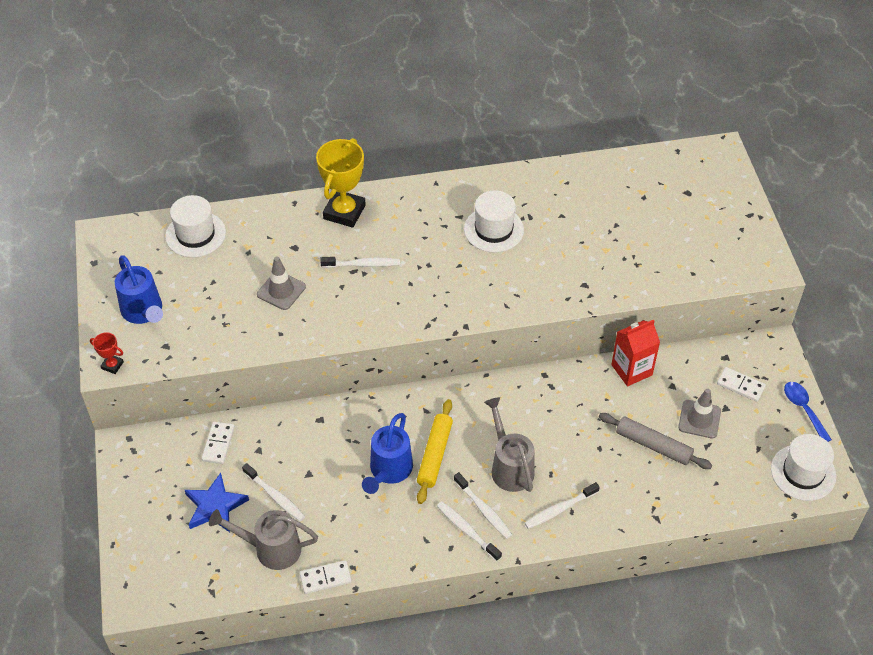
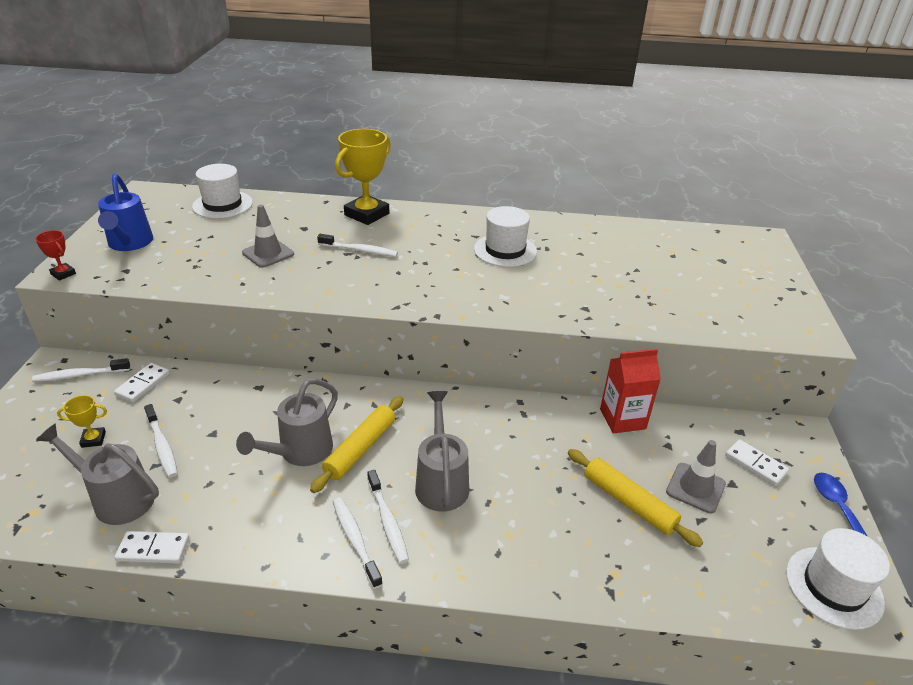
camera: 15 degrees right, 15 degrees down
(215, 506) = (93, 439): blue star -> yellow trophy
(388, 471) = (299, 452): blue watering can -> grey watering can
(560, 509) = (483, 546): white toothbrush -> white toothbrush (80, 375)
(653, 445) = (629, 502): grey rolling pin -> yellow rolling pin

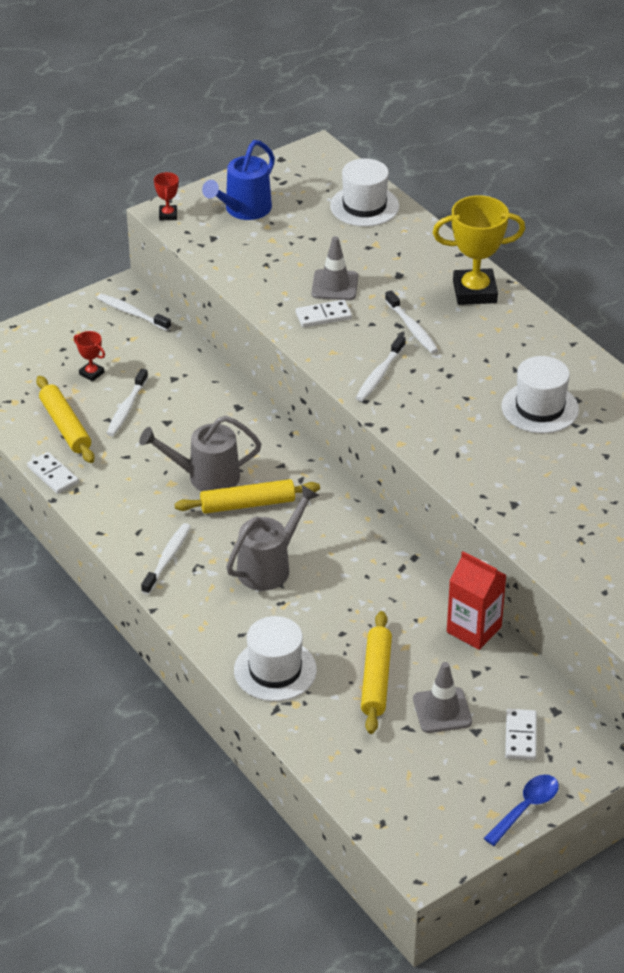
camera: 50 degrees right, 5 degrees up
(93, 439) = (91, 373): yellow trophy -> red trophy
(116, 498) = (65, 426): grey watering can -> yellow rolling pin
(143, 384) = (164, 349): white domino -> white domino (323, 316)
(387, 521) = (201, 563): white toothbrush -> white toothbrush (379, 374)
(833, 587) = (426, 830): white hat -> white hat (275, 670)

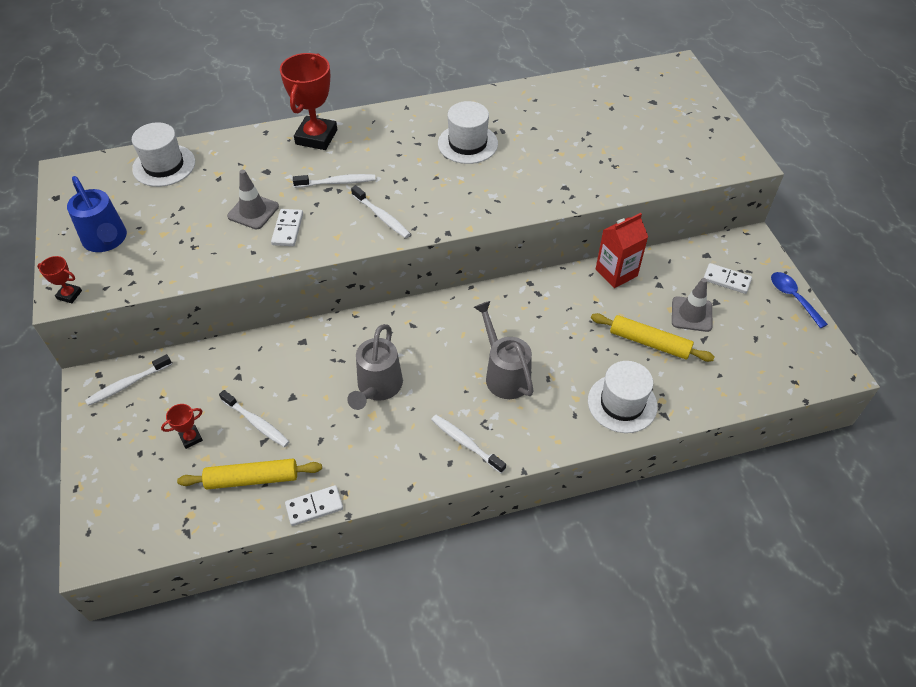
camera: 70 degrees left, 10 degrees up
(247, 504) = (425, 368): yellow rolling pin -> none
(474, 292) = (316, 137): yellow trophy -> red trophy

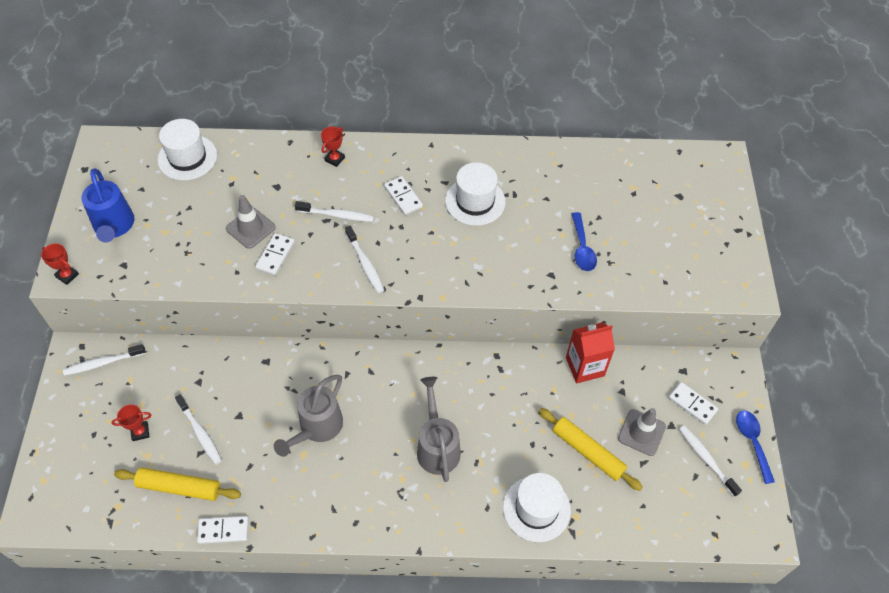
camera: 15 degrees right, 5 degrees up
(316, 137) = (334, 159): red trophy -> red trophy, size x0.46
(396, 154) = (403, 197): none -> white domino
(466, 443) = (377, 507): white toothbrush -> white toothbrush (706, 459)
(584, 160) = (582, 248): none -> blue spoon

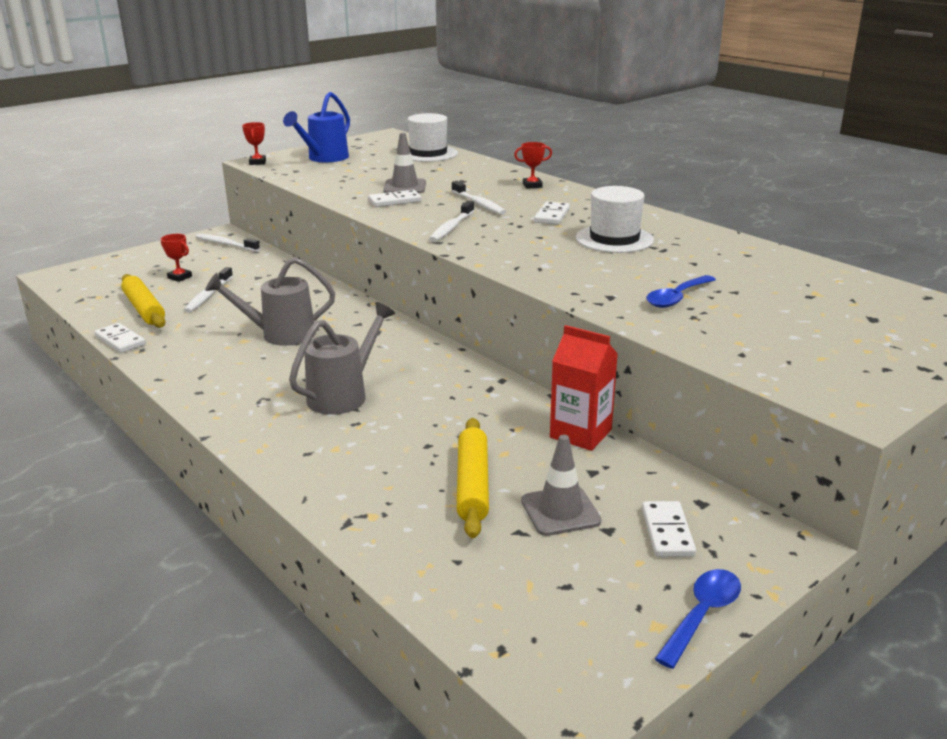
camera: 50 degrees right, 30 degrees down
(536, 508) = (347, 484): white hat -> none
(706, 459) = (606, 583): white toothbrush -> none

